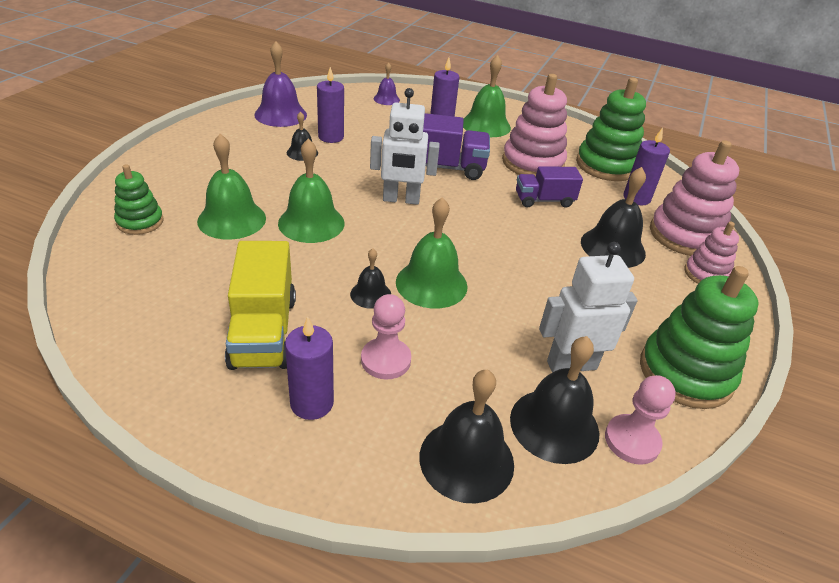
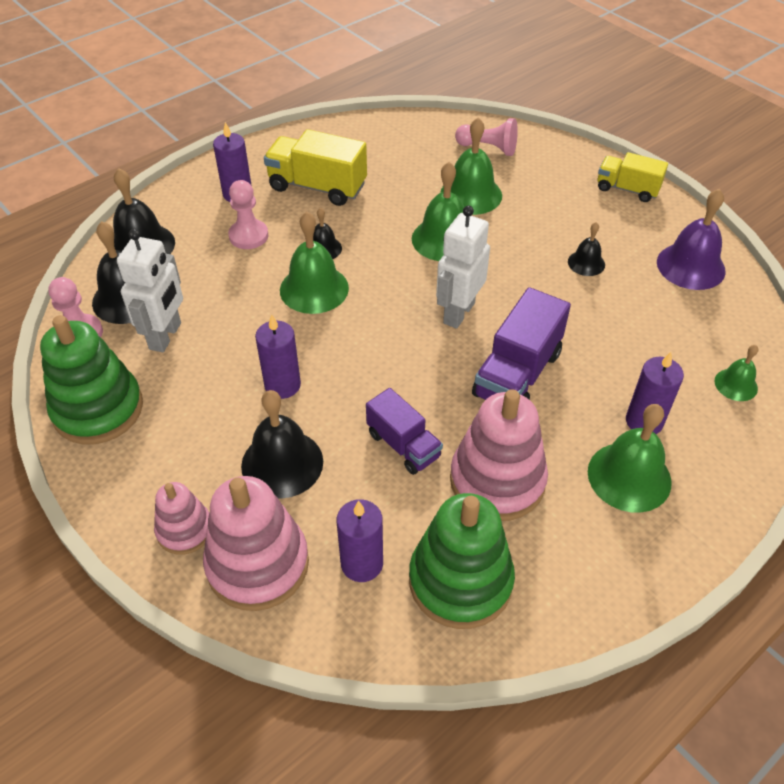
camera: 120 degrees right, 10 degrees up
(140, 222) = (488, 148): green stacking toy -> pink pawn
(189, 143) = (627, 189): none -> yellow truck
(331, 137) = (621, 295): purple candle -> purple candle (282, 385)
(386, 99) = (736, 384): purple bell -> green bell
(544, 200) = (403, 445): purple truck -> purple truck turned 120 degrees clockwise

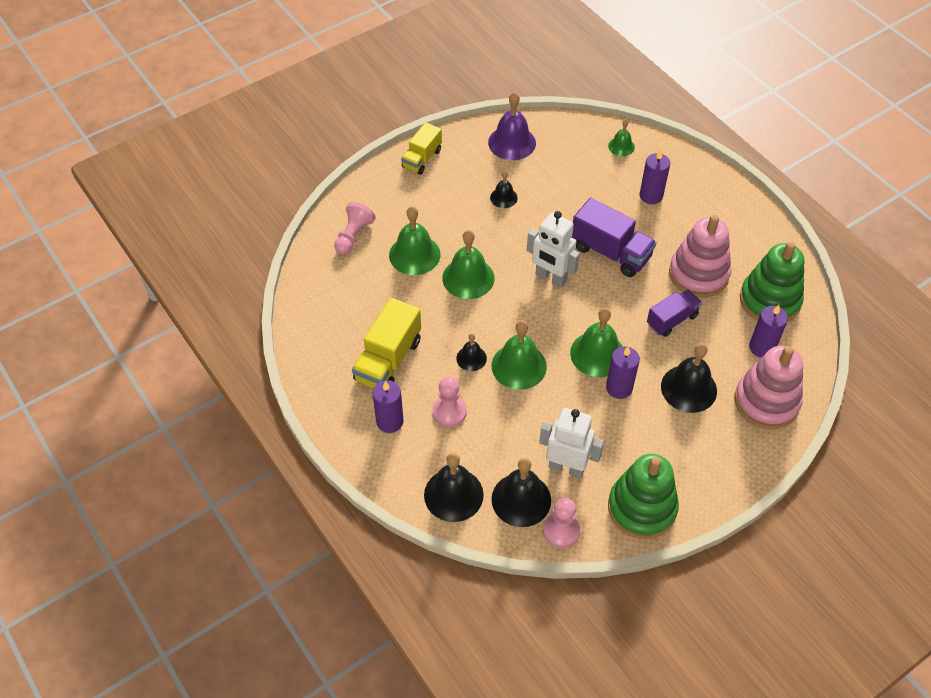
camera: 85 degrees left, 5 degrees up
(185, 530) = (744, 443): pink stacking toy -> none
(629, 476) = (693, 211): green bell -> green bell (597, 354)

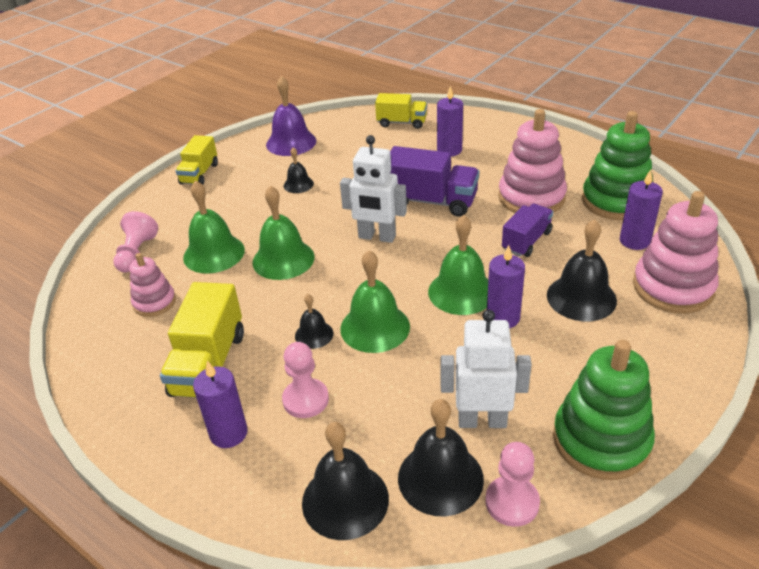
camera: 15 degrees left, 15 degrees down
(359, 290) = (154, 302): none -> pink stacking toy
(621, 146) = (401, 123): green bell -> yellow truck

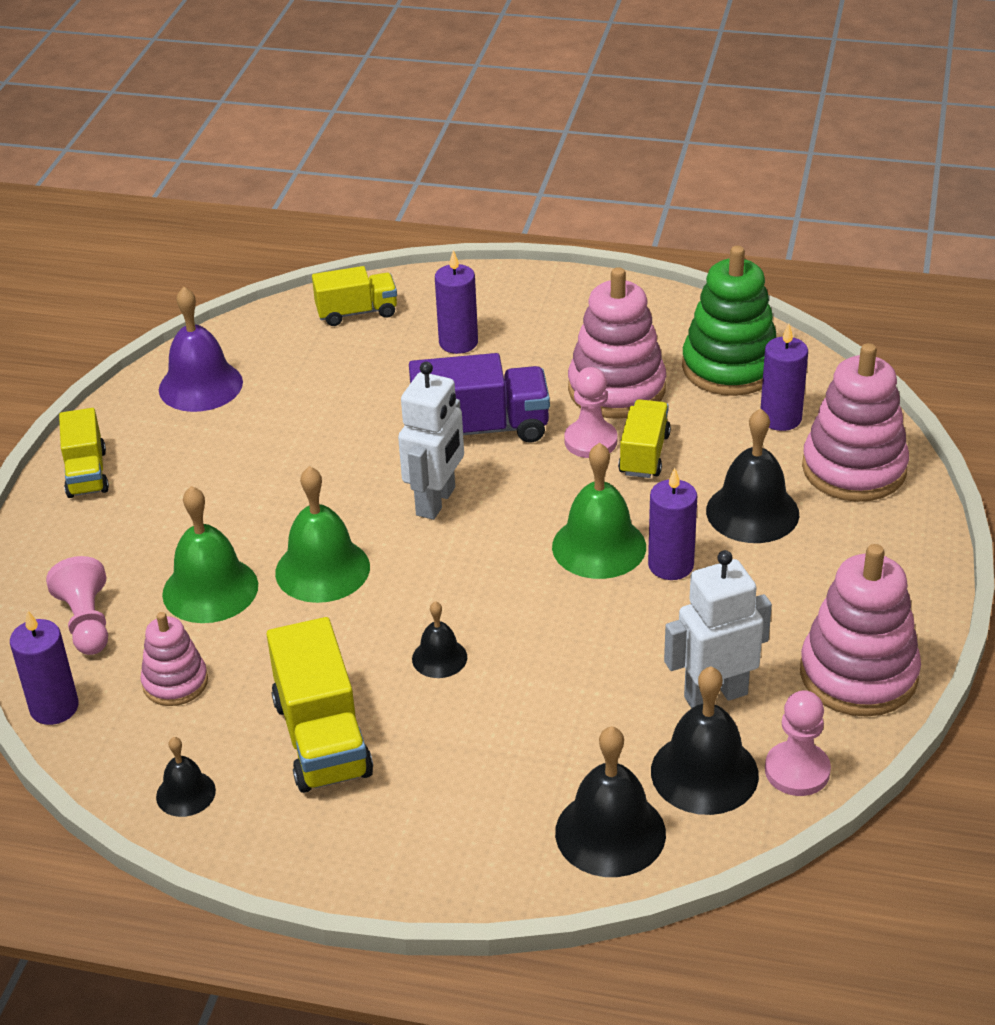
camera: 25 degrees left, 0 degrees up
(228, 433) = (414, 810): purple candle -> purple candle (54, 707)
(298, 184) = (263, 451): black bell -> black bell (185, 793)
(305, 400) = (485, 740): pink pawn -> pink pawn (590, 441)
(375, 327) = (515, 625): green bell -> none
(377, 237) = (436, 502): white robot -> white robot turned 60 degrees counterclockwise
(526, 241) = (644, 454): purple truck -> yellow truck
(601, 440) = (858, 674): green stacking toy -> pink stacking toy

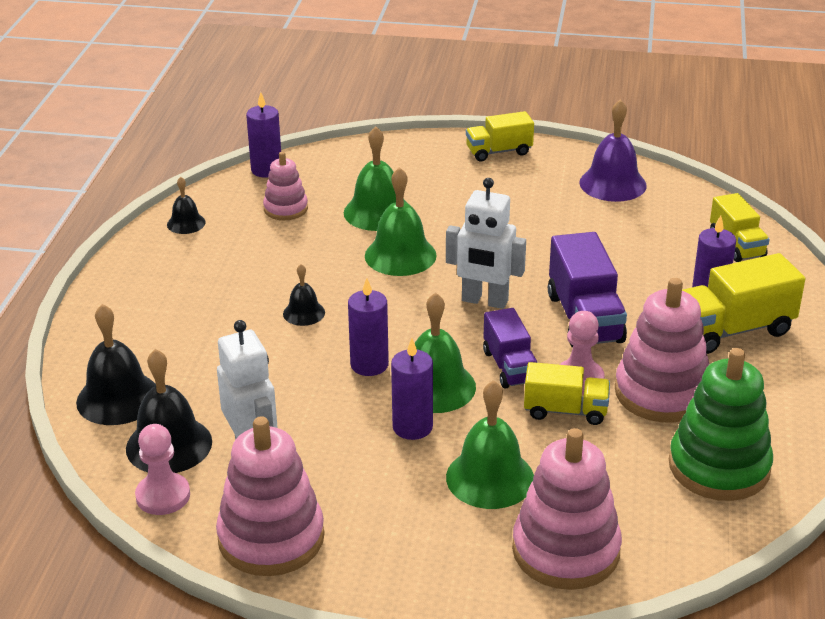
camera: 85 degrees right, 5 degrees down
(87, 622) = (344, 171): pink pawn -> none
(322, 738) = (228, 269): yellow truck -> yellow truck (732, 330)
(566, 489) = (509, 367): none -> purple truck
(752, 512) = (490, 478): black bell -> green bell
(780, 418) = (639, 500): purple candle -> purple candle (369, 365)

